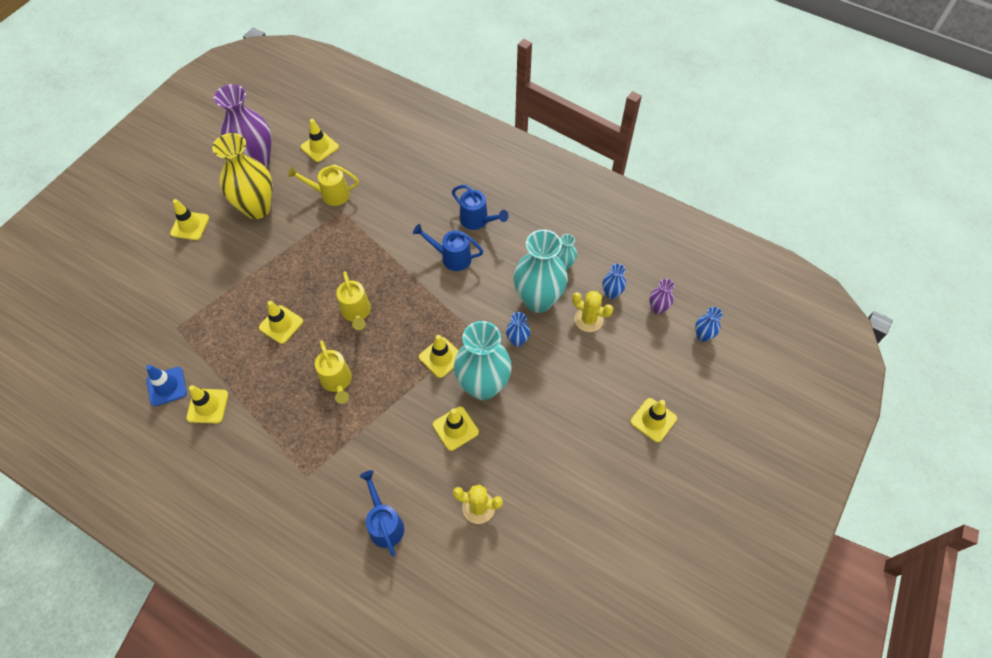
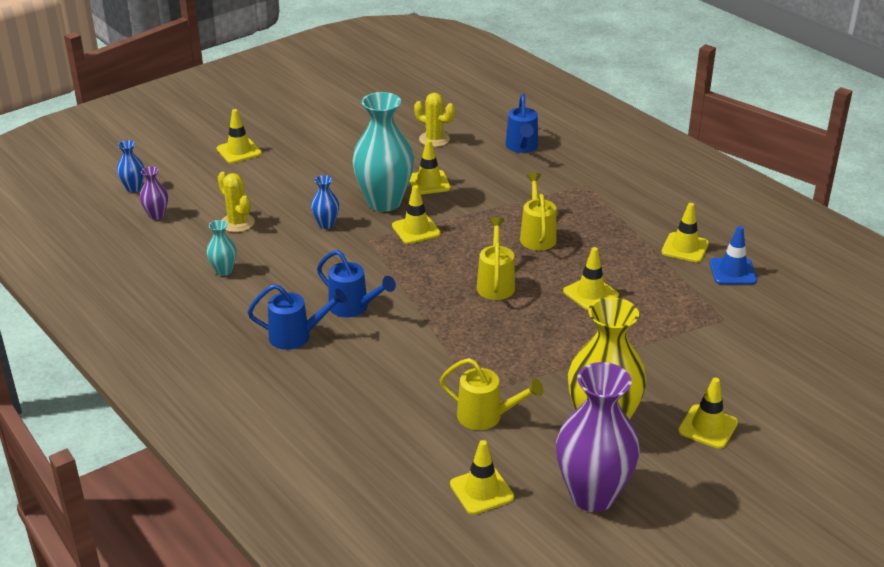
camera: 160 degrees left, 25 degrees down
(477, 221) = (296, 336): blue watering can -> blue watering can turned 120 degrees clockwise
(538, 300) = (279, 249): turquoise vase -> none
(611, 293) = (193, 236): blue vase -> none

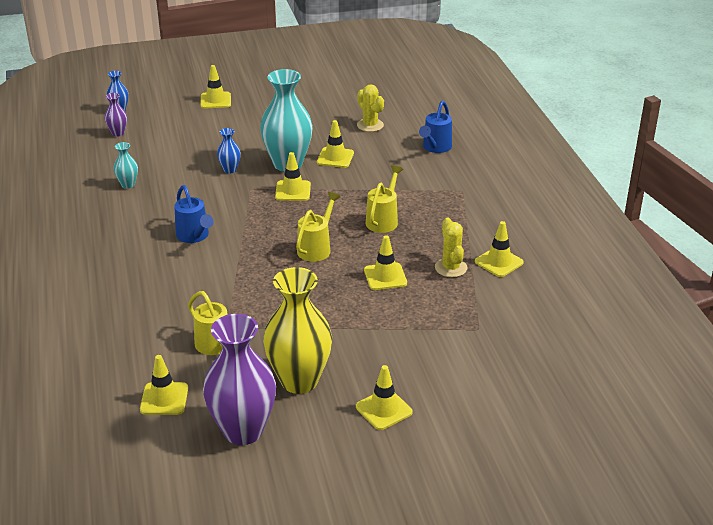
camera: 25 degrees right, 0 degrees up
(237, 223) = (168, 153): yellow cactus -> yellow cactus (451, 268)
(296, 336) = (135, 245): blue watering can -> none
(732, 272) = (522, 293): blue traffic cone -> none

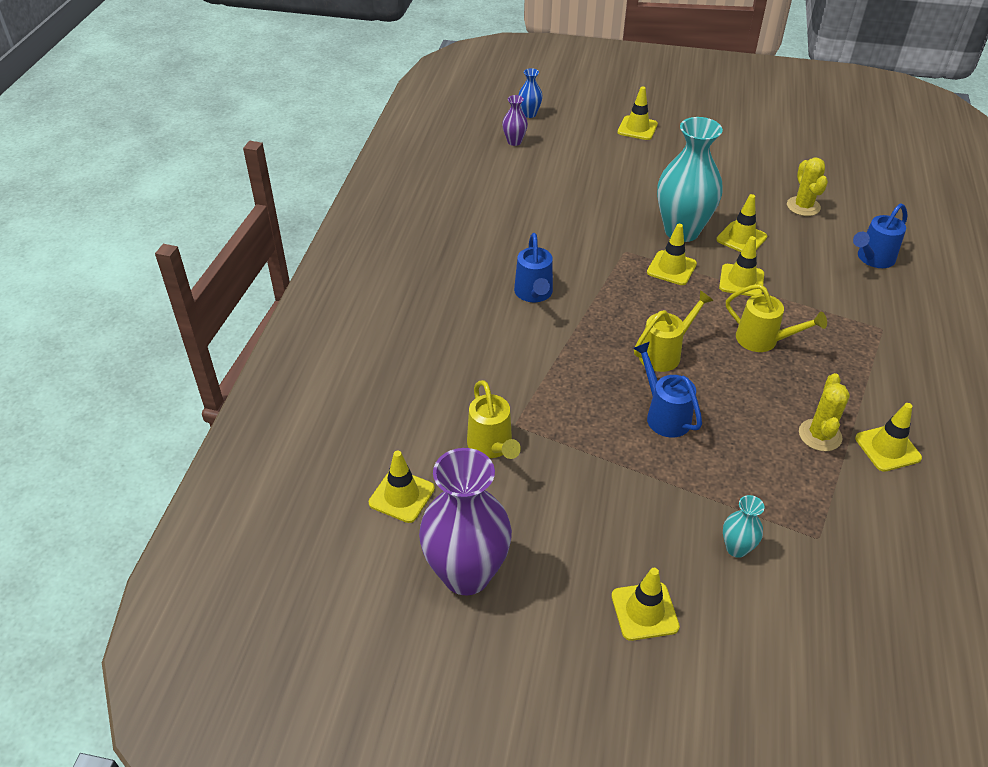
camera: 25 degrees right, 10 degrees up
(128, 185) = (494, 208): turquoise vase -> turquoise vase (736, 548)
(230, 170) = (612, 220): blue vase -> none
(299, 381) = (562, 530): yellow vase -> none
(336, 287) = (664, 415): none -> blue watering can
(383, 220) = (763, 340): yellow watering can -> yellow watering can turned 75 degrees clockwise
(385, 277) = (730, 420): yellow traffic cone -> yellow traffic cone (741, 281)

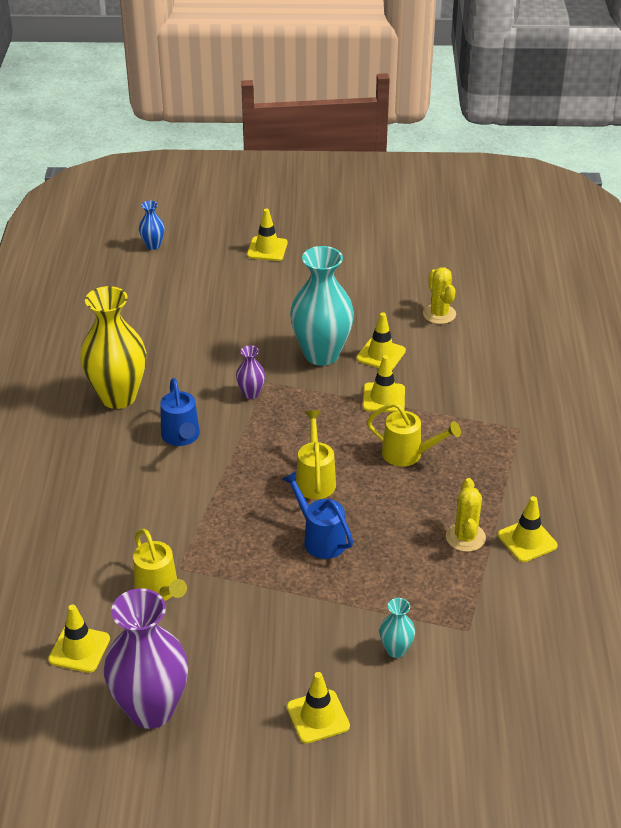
camera: 10 degrees left, 5 degrees down
(477, 248) = (118, 397): none -> yellow vase
(514, 142) = (141, 278): purple vase -> purple vase (251, 393)
(664, 353) = (315, 479): yellow watering can -> yellow watering can turned 45 degrees counterclockwise
(671, 268) = (315, 394): yellow traffic cone -> none
(872, 259) = (508, 360): blue watering can -> none

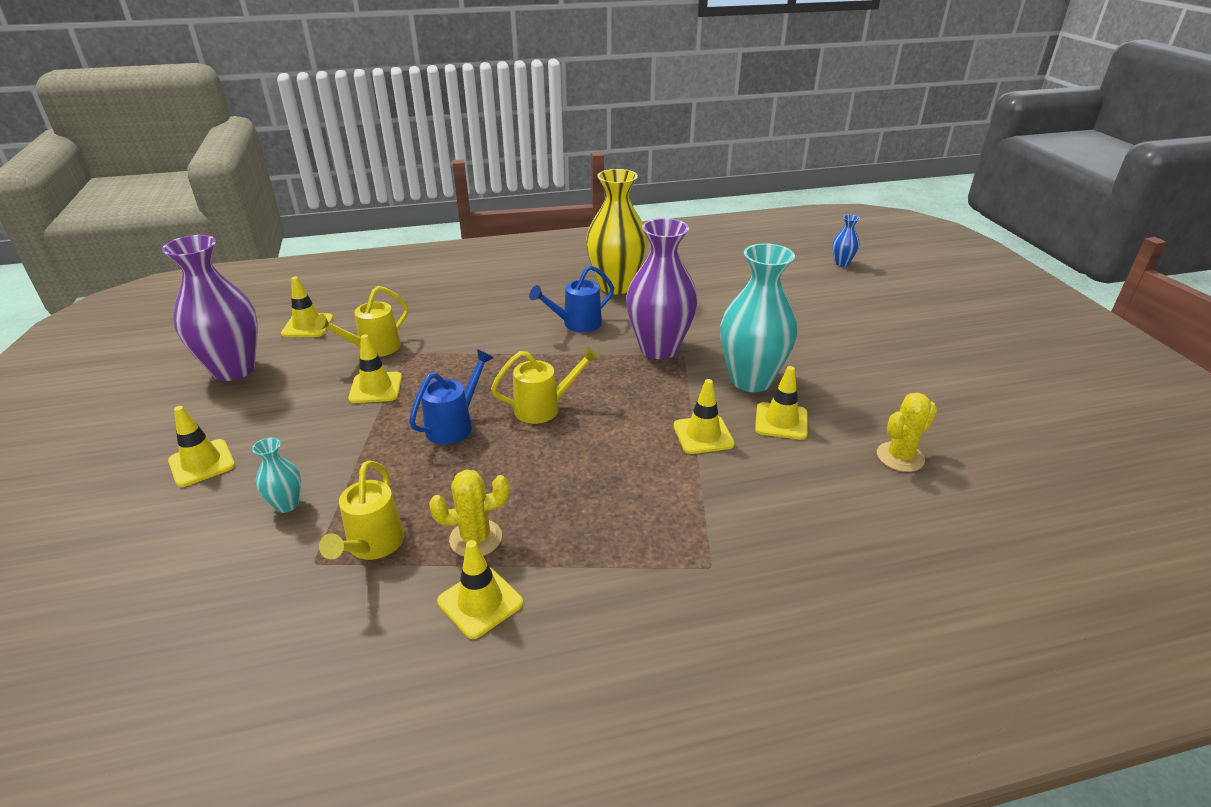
camera: 75 degrees right, 5 degrees down
(251, 393) = (659, 349): purple vase -> purple vase, size x2.22
(267, 249) = (901, 319): yellow traffic cone -> yellow traffic cone (376, 388)
(408, 454) = (611, 468): yellow watering can -> yellow watering can (372, 546)

